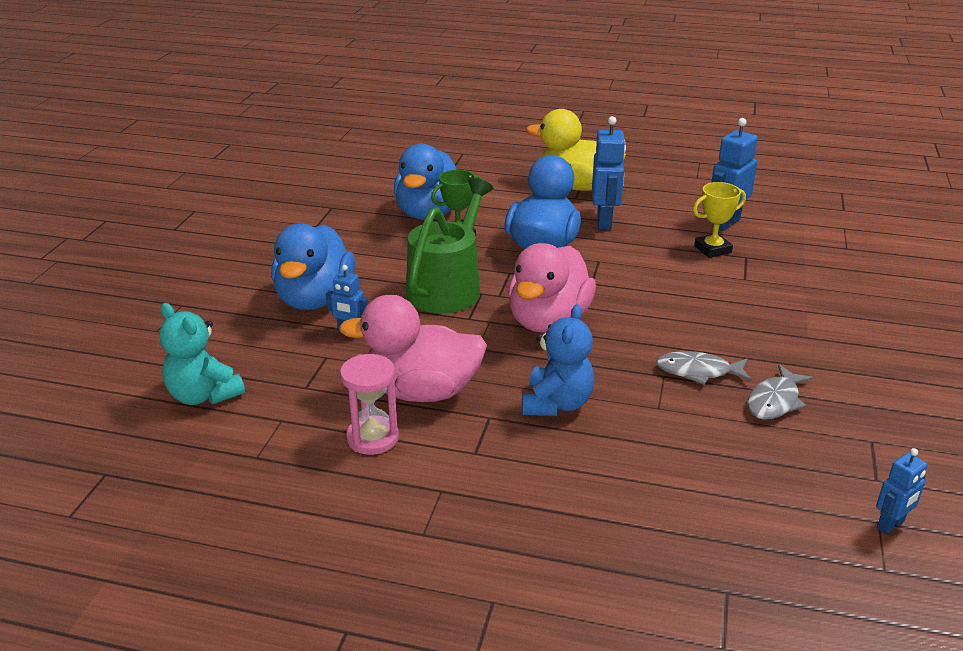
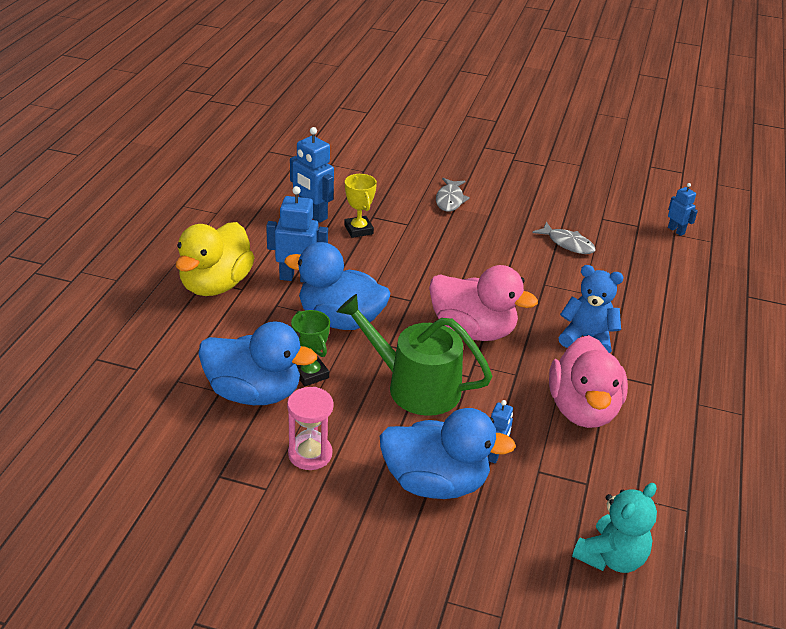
camera: 90 degrees left, 5 degrees up
(372, 438) = (648, 439): pink hourglass -> pink hourglass (310, 454)
(698, 371) = (537, 268): grey fish -> grey fish (450, 200)

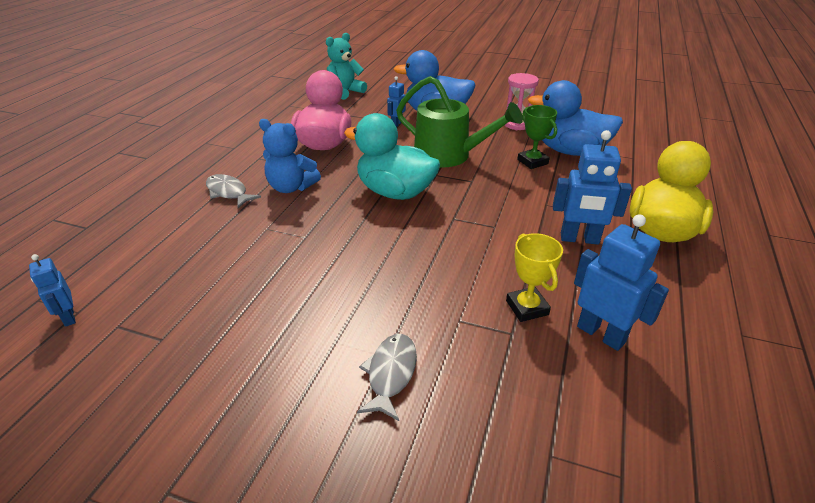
camera: 175 degrees left, 0 degrees up
(340, 320) = (520, 199): blue duck -> none
(473, 330) = (395, 192): pink duck -> turquoise duck
(567, 244) = (244, 291): grey fish -> grey fish (228, 192)

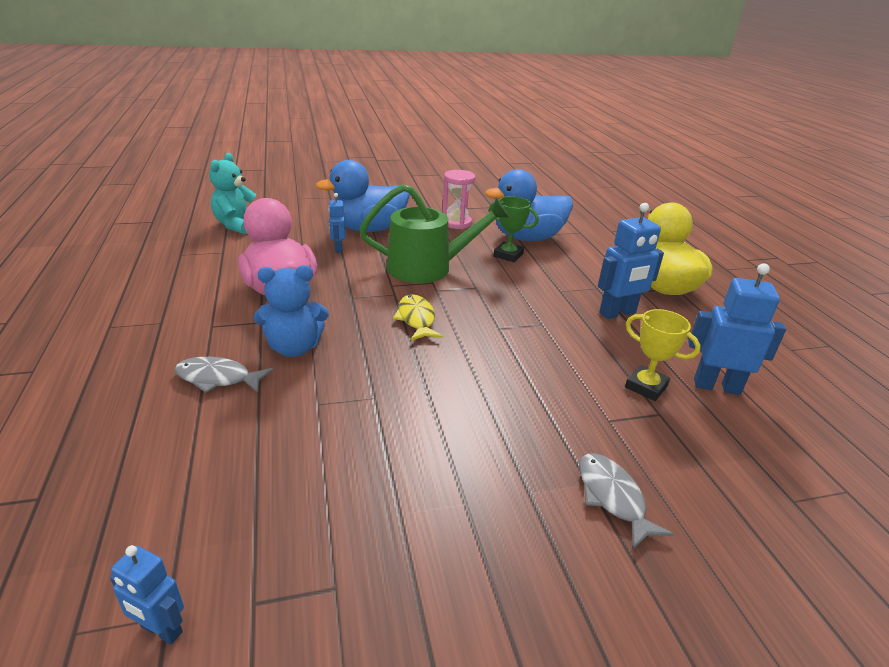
camera: 35 degrees left, 5 degrees down
(395, 192) = (416, 319): turquoise duck -> yellow fish

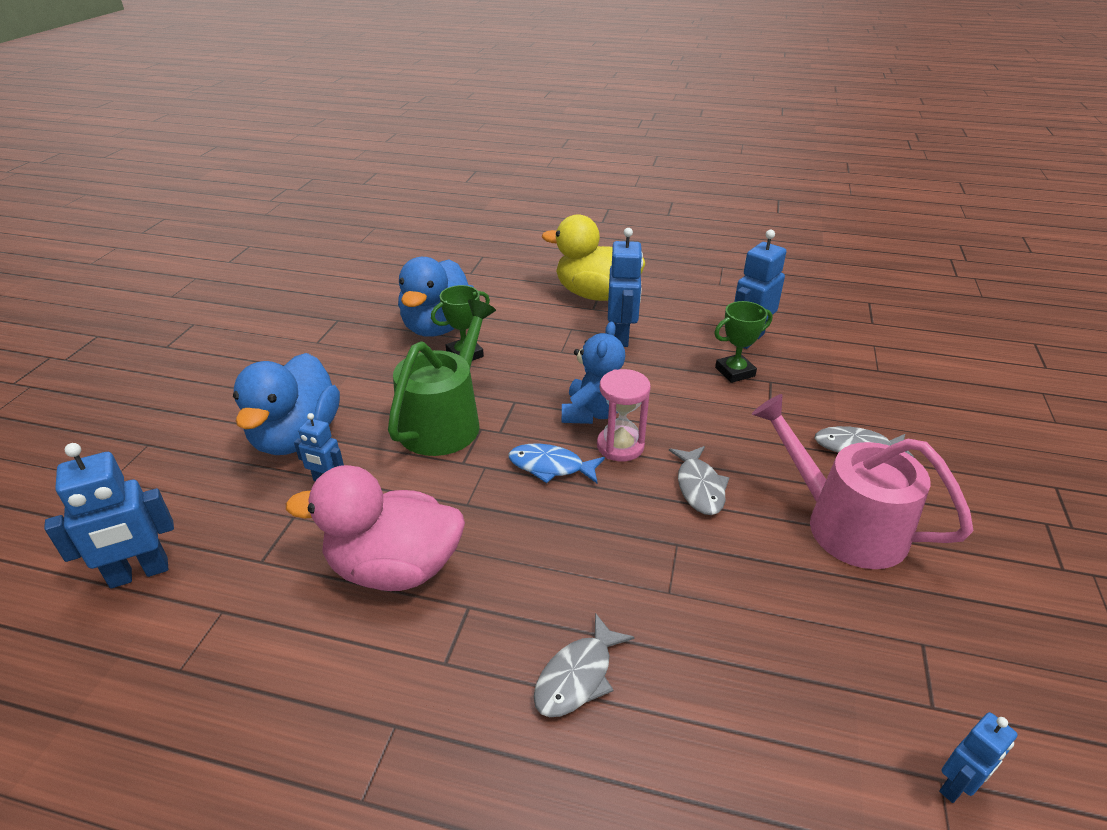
camera: 60 degrees left, 5 degrees up
(238, 225) = (139, 573): turquoise teddy bear -> blue robot
(294, 348) = (550, 586): blue teddy bear -> blue teddy bear (593, 412)
(416, 319) = (550, 466): yellow fish -> blue fish
(452, 396) = (699, 487): none -> grey fish
(456, 223) = (353, 361): pink hourglass -> pink hourglass (620, 446)
(474, 503) = (845, 524): none -> pink watering can
(646, 387) = (735, 372): yellow trophy -> green trophy

